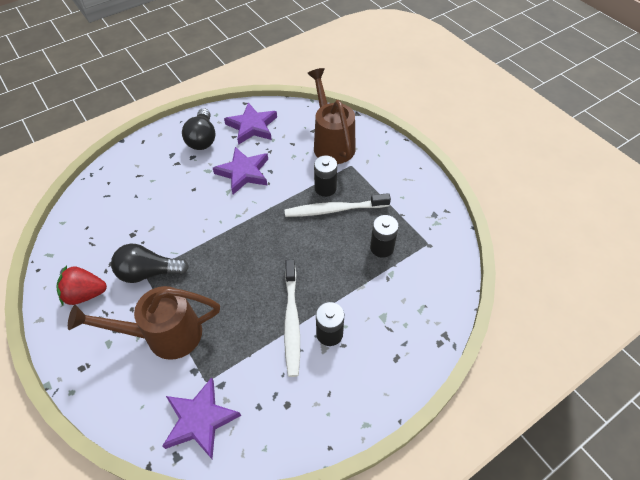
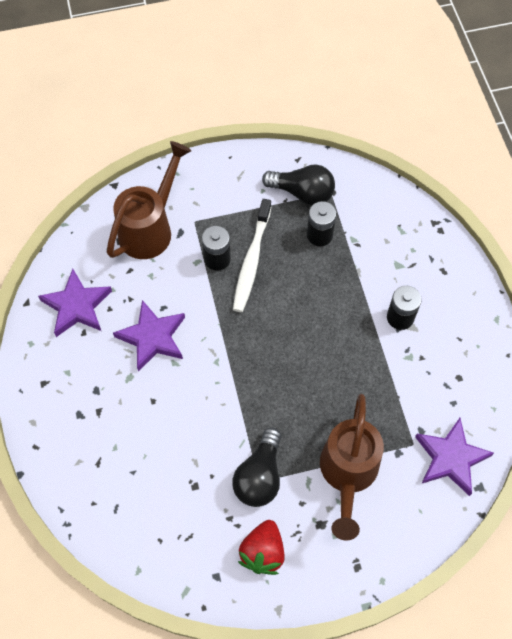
camera: 70 degrees left, 10 degrees up
(202, 139) = (69, 370): black light bulb -> black light bulb (302, 193)
(292, 321) = (374, 347): white toothbrush -> none
(332, 143) = (150, 228): brown watering can -> brown watering can turned 120 degrees clockwise

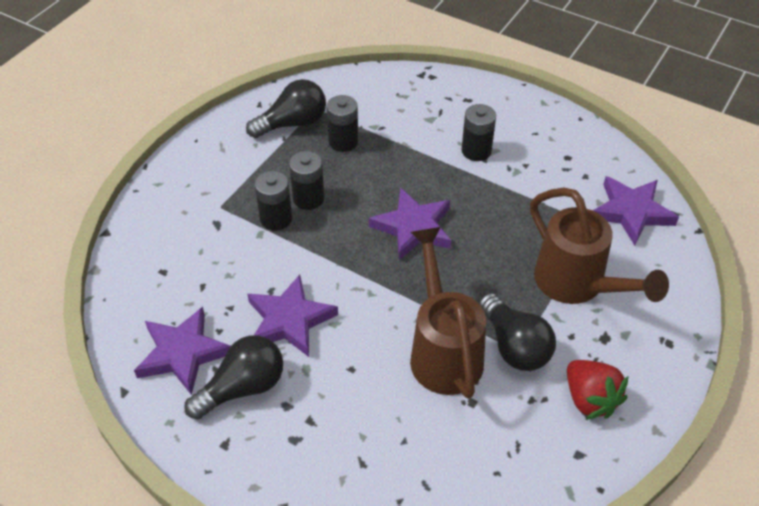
camera: 45 degrees left, 15 degrees down
(85, 357) = (243, 388): none -> black light bulb
(150, 228) = (183, 240): brown watering can -> brown watering can (443, 351)
(251, 261) = (308, 198): white toothbrush -> black battery
(292, 339) = (413, 227): none -> purple star

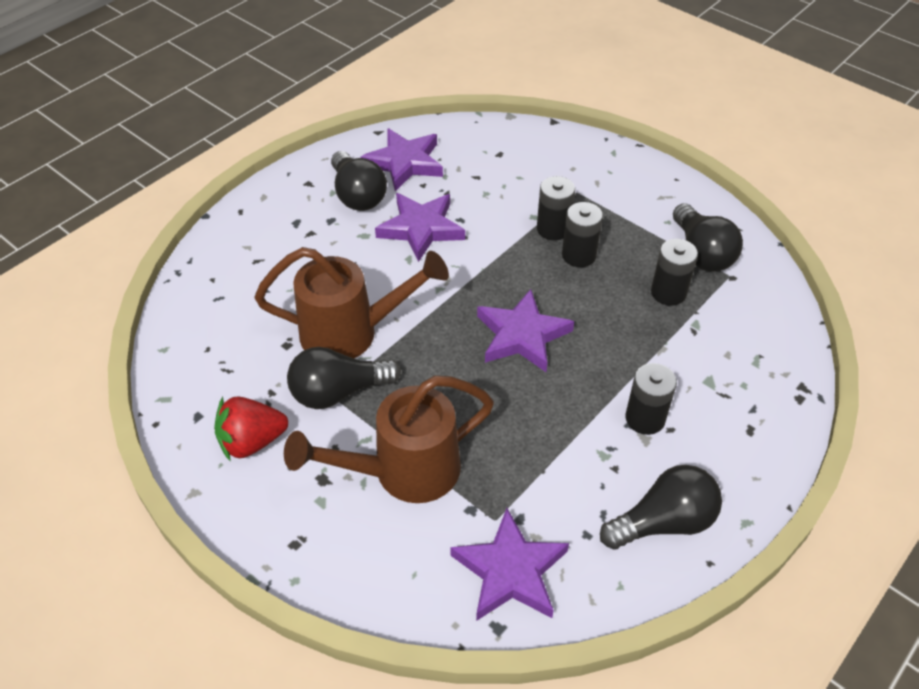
camera: 100 degrees right, 0 degrees up
(560, 139) = (663, 522): none -> black light bulb

